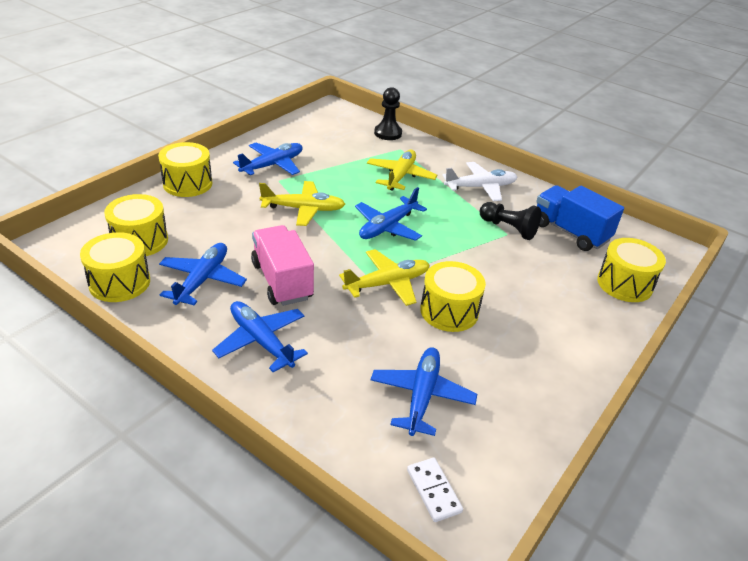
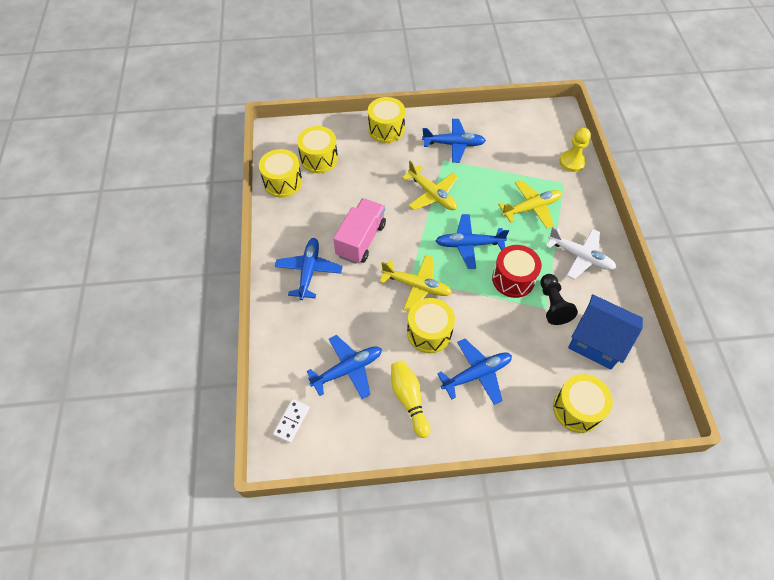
camera: 50 degrees right, 20 degrees up
(202, 280) = (322, 209): blue plane -> blue plane (477, 374)
(388, 133) = (572, 162): black pawn -> yellow pawn
(456, 229) = (513, 279): none -> red drum
(509, 375) = (409, 399): none -> yellow bowling pin
(570, 232) = (597, 341): blue truck -> blue house

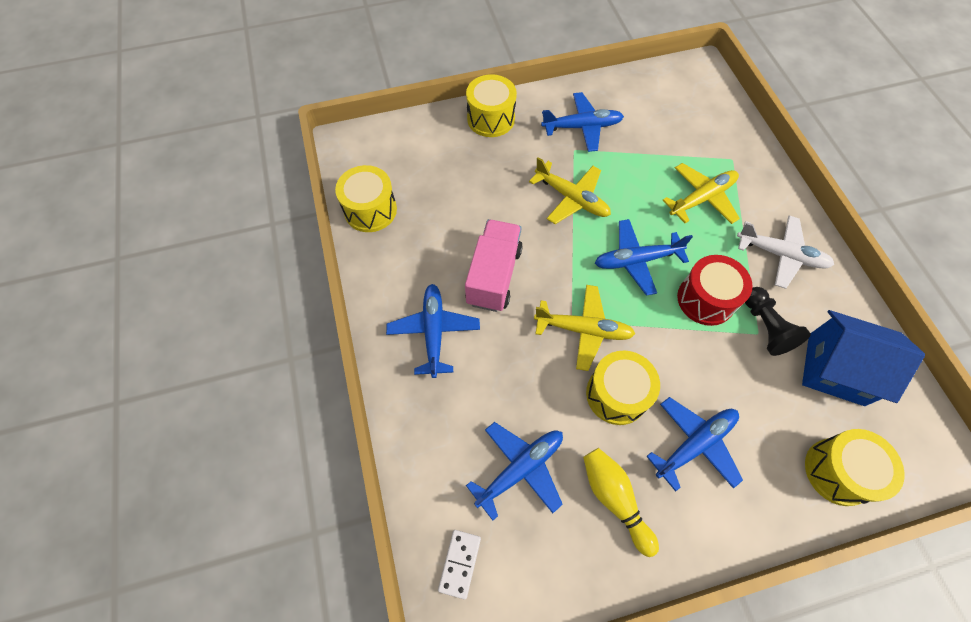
camera: 10 degrees left, 5 degrees up
(319, 159) = (412, 170): yellow drum -> none
(572, 162) = (735, 130): yellow pawn -> none

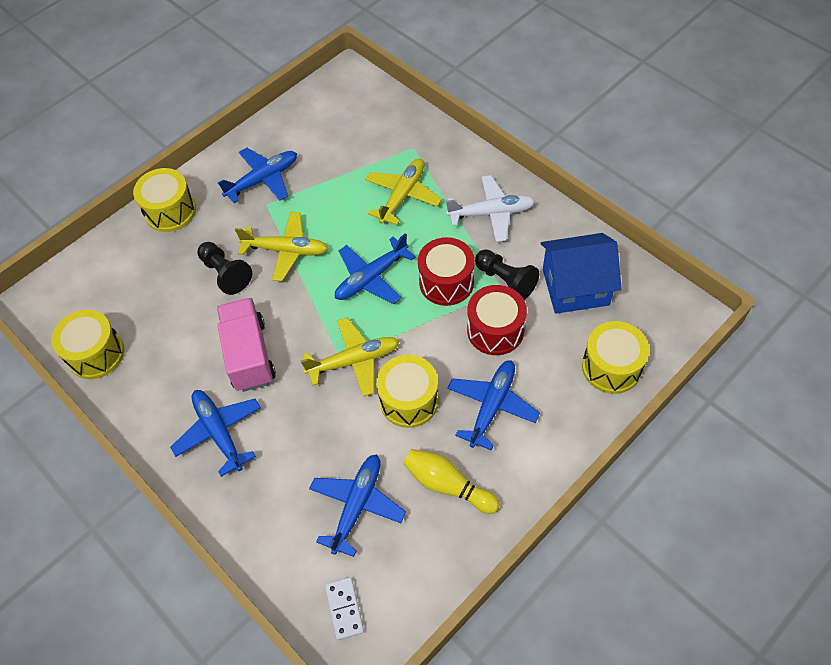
camera: 25 degrees left, 5 degrees down
(509, 194) = (225, 274): none -> black pawn
(733, 370) = (495, 330): none -> red drum

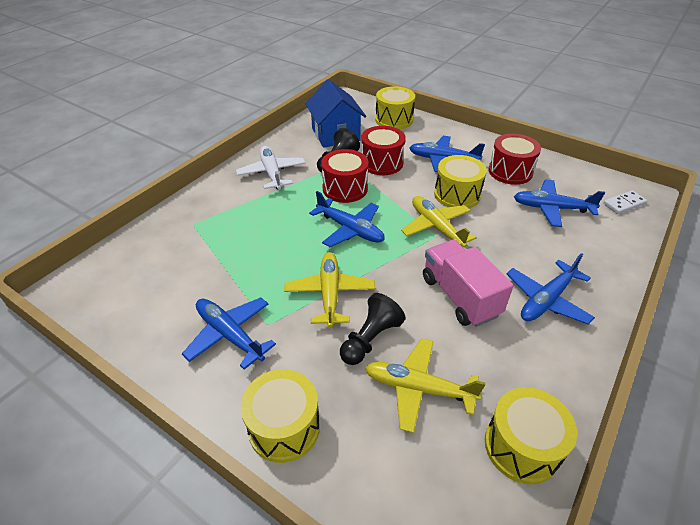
camera: 105 degrees left, 15 degrees down
(249, 355) = (459, 296): pink truck -> pink truck turned 90 degrees clockwise
(403, 195) = (253, 223): yellow plane -> yellow plane (418, 388)
(448, 485) = (510, 171): yellow bowling pin -> red drum

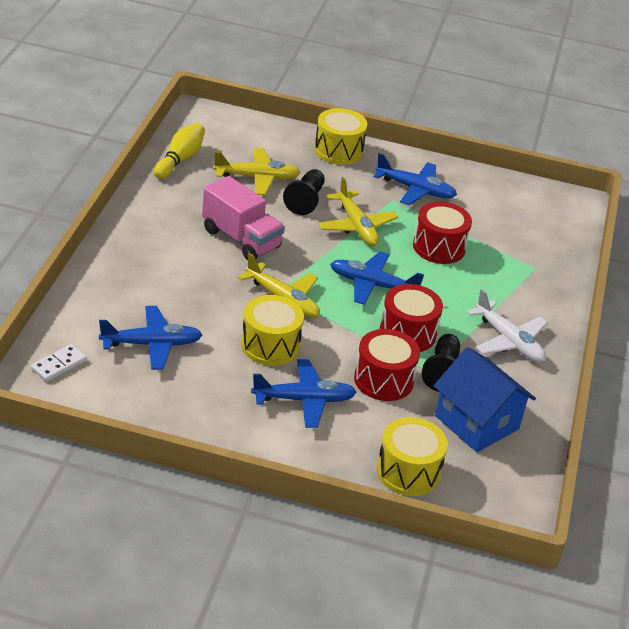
camera: 155 degrees right, 5 degrees down
(510, 171) = (207, 394): red drum -> red drum (439, 247)
(521, 446) = (180, 159): yellow drum -> yellow bowling pin
(546, 300) = (161, 246): blue plane -> none

